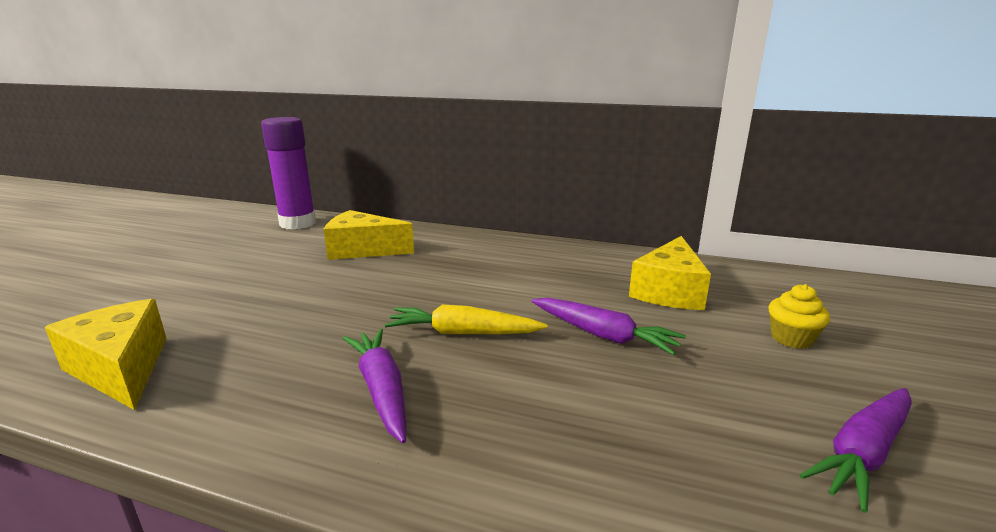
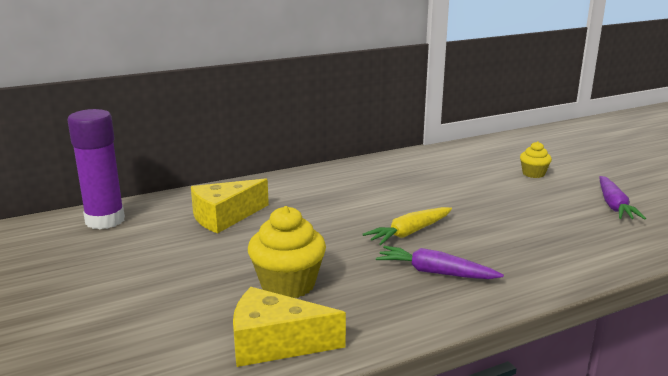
camera: 45 degrees left, 0 degrees up
(257, 324) = (288, 284): none -> yellow cupcake
(603, 335) = (468, 204): purple carrot -> none
(669, 291) = (452, 171): yellow cheese -> none

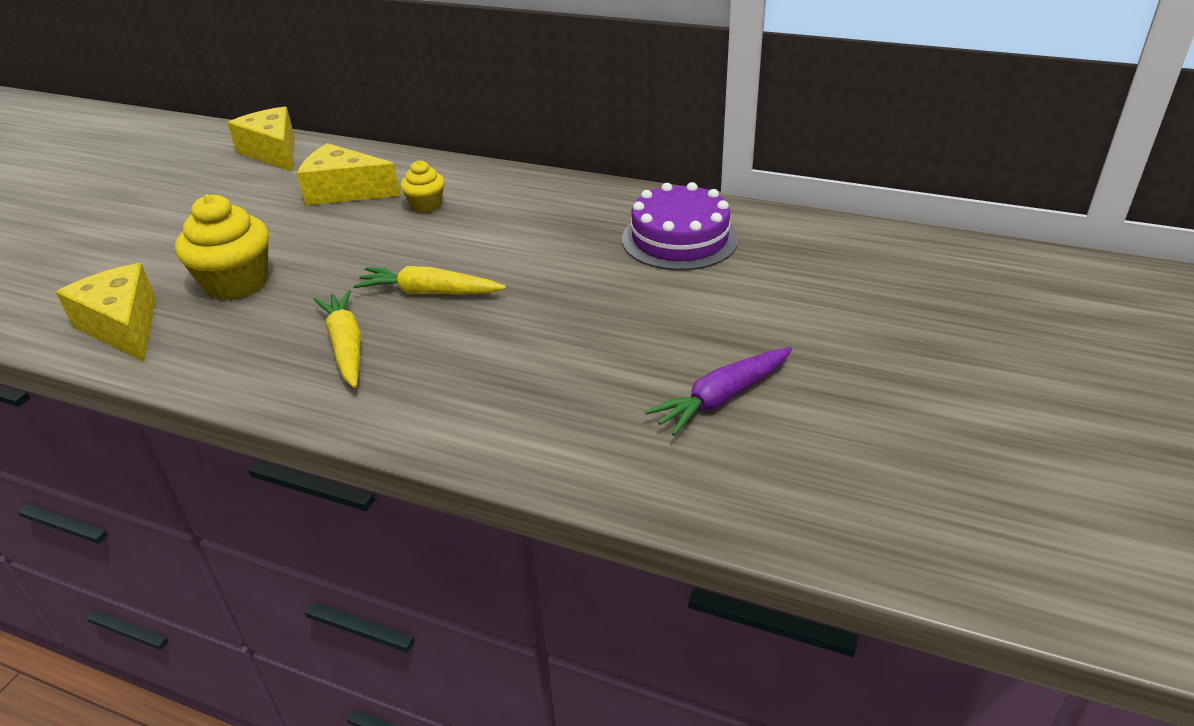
camera: 50 degrees right, 15 degrees up
(105, 220) = (273, 152): purple glue stick -> yellow cheese
(435, 272) = (346, 346): purple carrot -> yellow carrot
(455, 165) = (679, 239): none -> purple cake
(533, 174) = (743, 298): yellow cupcake -> yellow cupcake (426, 205)

